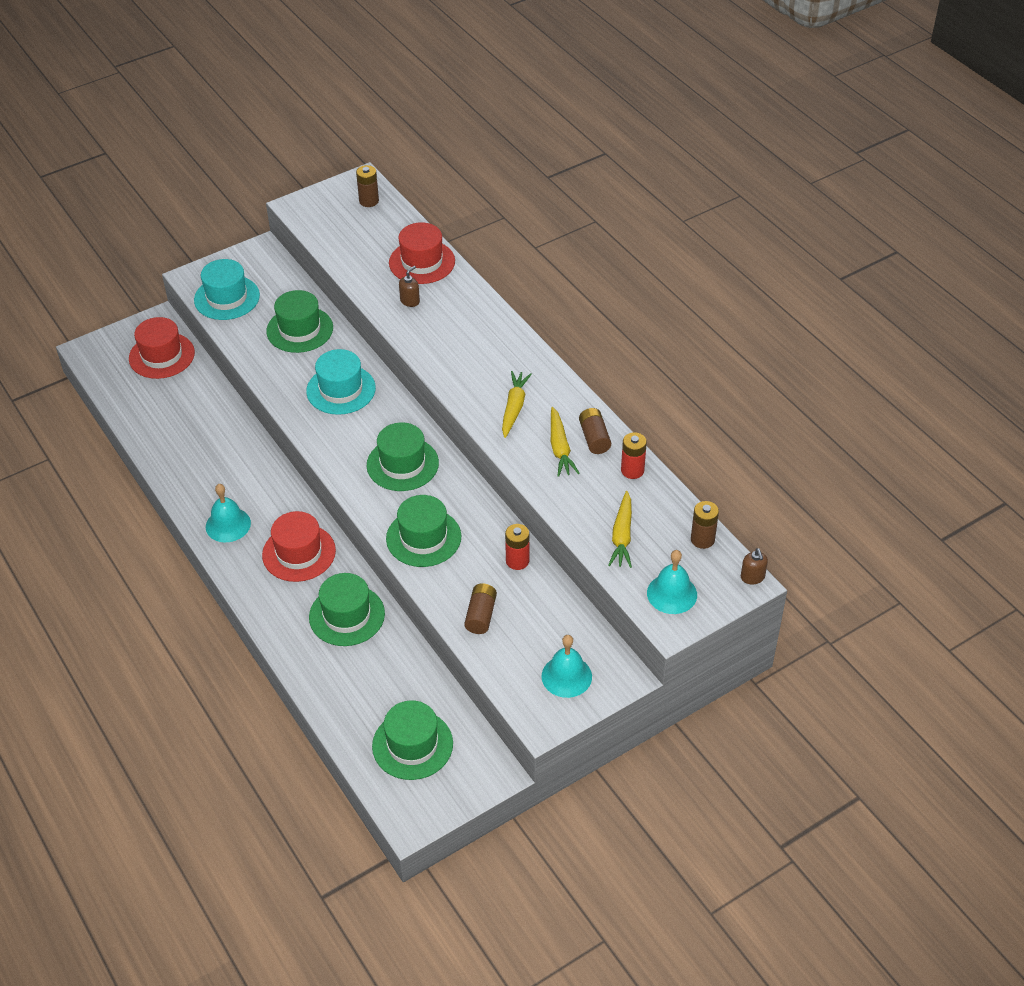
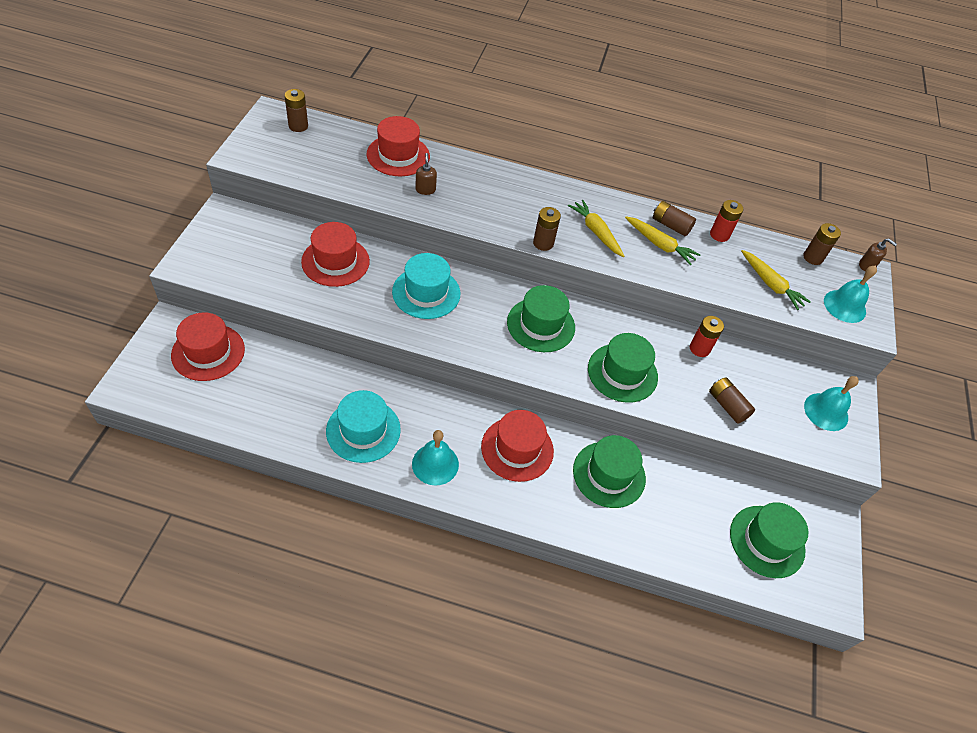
camera: 50 degrees left, 5 degrees up
(227, 298) = (239, 266): turquoise hat -> turquoise hat (363, 430)
(300, 329) = (335, 261): green hat -> red hat
(454, 392) = (543, 243): none -> brown battery

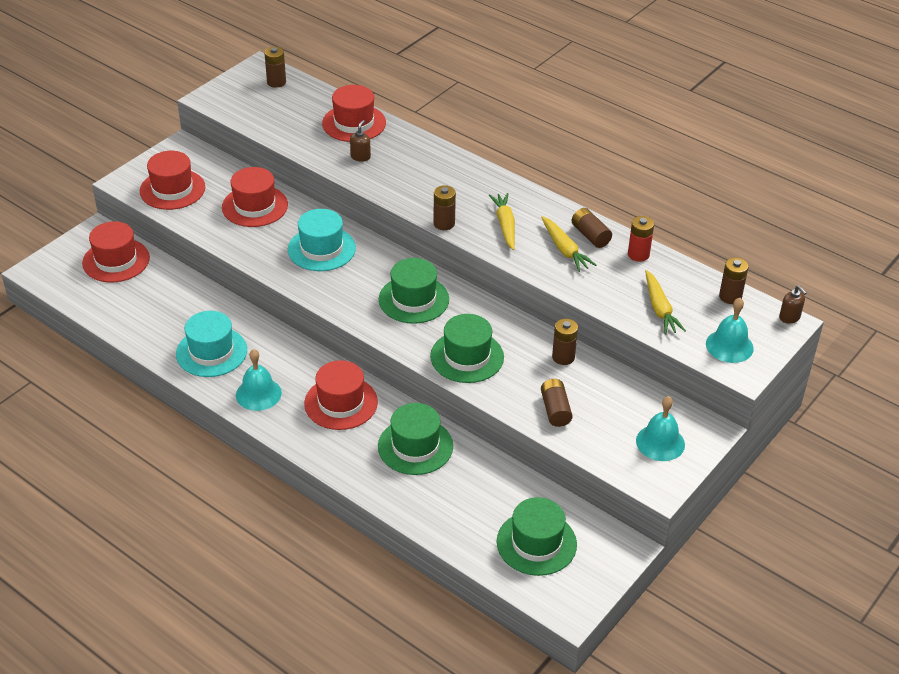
camera: 30 degrees right, 10 degrees down
(241, 262) = (172, 189): none -> red hat
(699, 349) = (563, 357): red battery -> brown battery

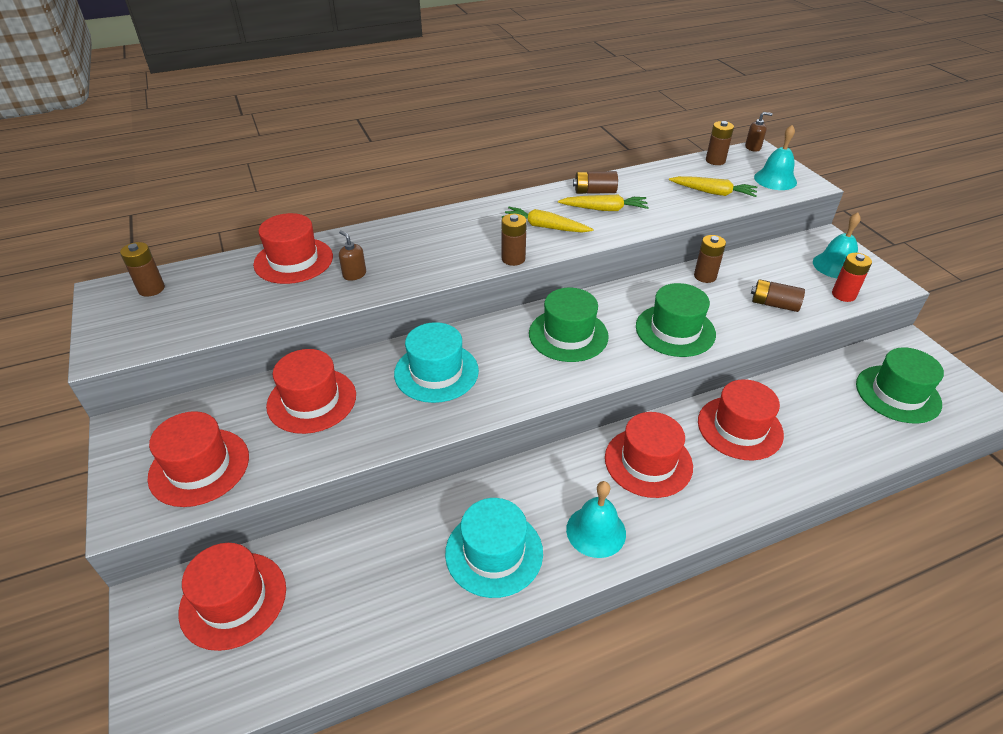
camera: 60 degrees left, 0 degrees up
(415, 446) = (740, 428): green hat -> red hat
(638, 254) = (636, 179): red battery -> red battery (843, 295)

